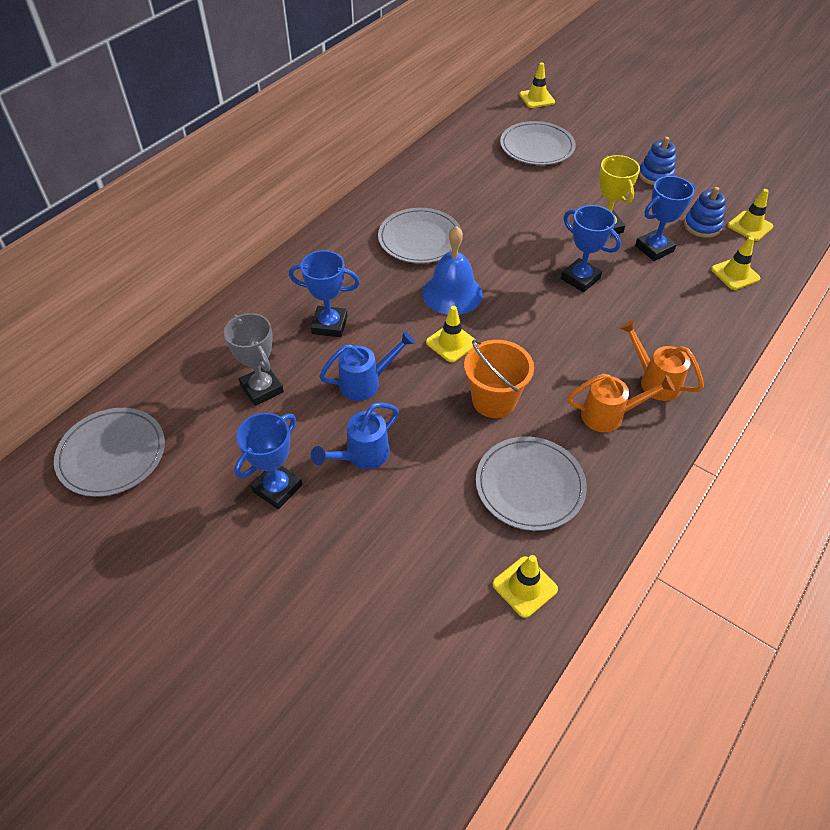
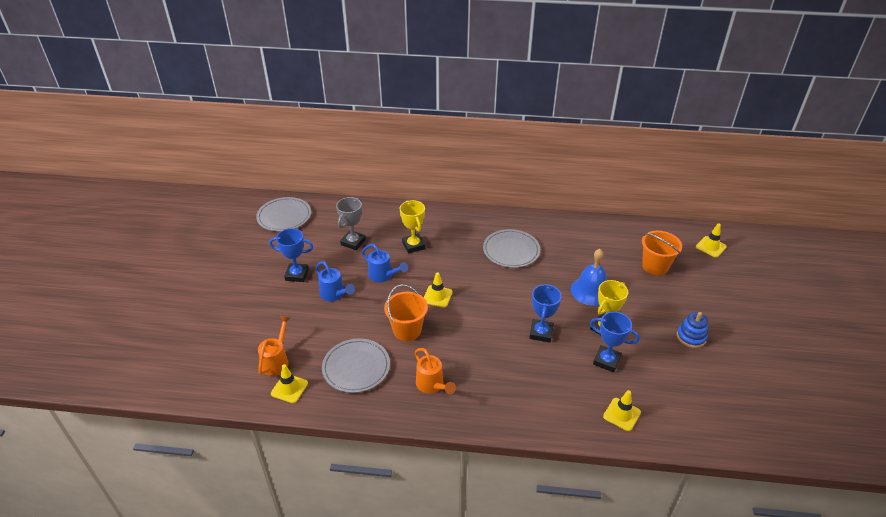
camera: 60 degrees right, 10 degrees down
(329, 325) = (413, 245): blue trophy -> yellow trophy
(362, 455) = (334, 295): blue watering can -> blue watering can turned 150 degrees counterclockwise
(452, 293) = (477, 281): blue bell -> blue bell (591, 291)
(537, 147) = (655, 266): grey plate -> orange bucket
(654, 381) = (477, 399): orange watering can -> orange watering can (277, 360)
(702, 226) = (658, 380): blue stacking toy -> none
(750, 226) = (687, 409): yellow traffic cone -> none

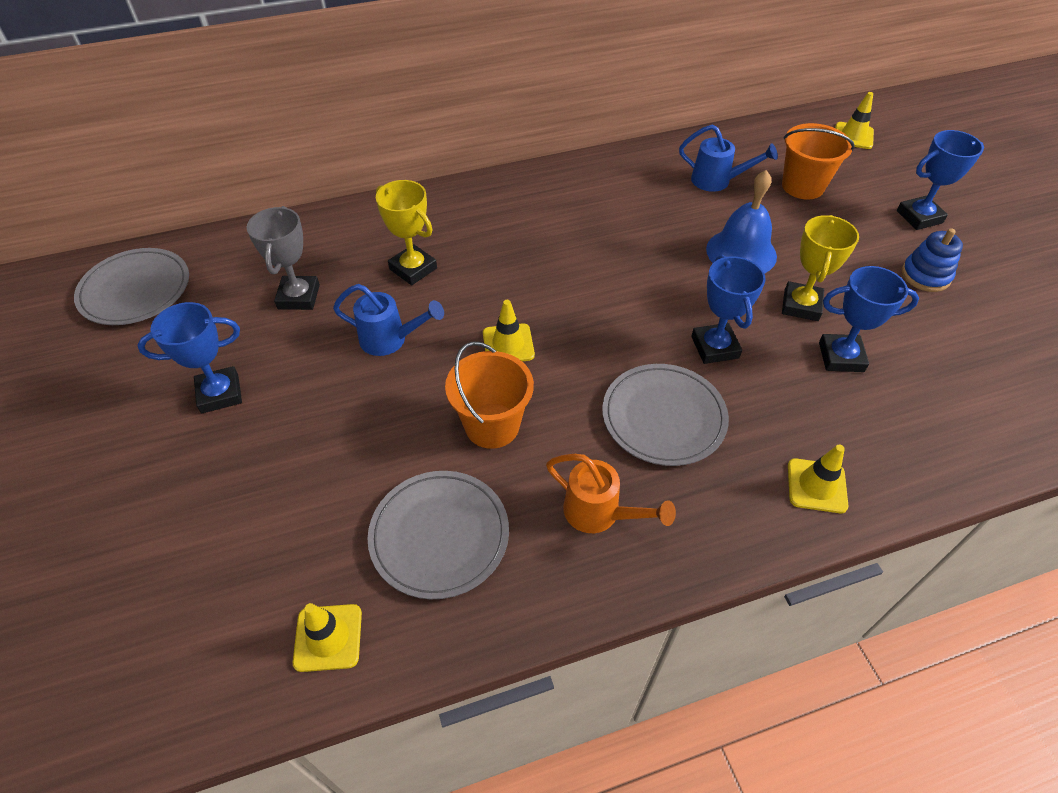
camera: 25 degrees left, 10 degrees up
(277, 360) = (269, 587): orange watering can -> none
(334, 295) = (317, 407): blue watering can -> blue watering can (717, 181)
(511, 250) = (580, 227): grey plate -> grey plate (663, 417)
(621, 414) = (924, 438): yellow traffic cone -> yellow traffic cone (816, 486)
(714, 305) = (919, 217): none -> blue trophy

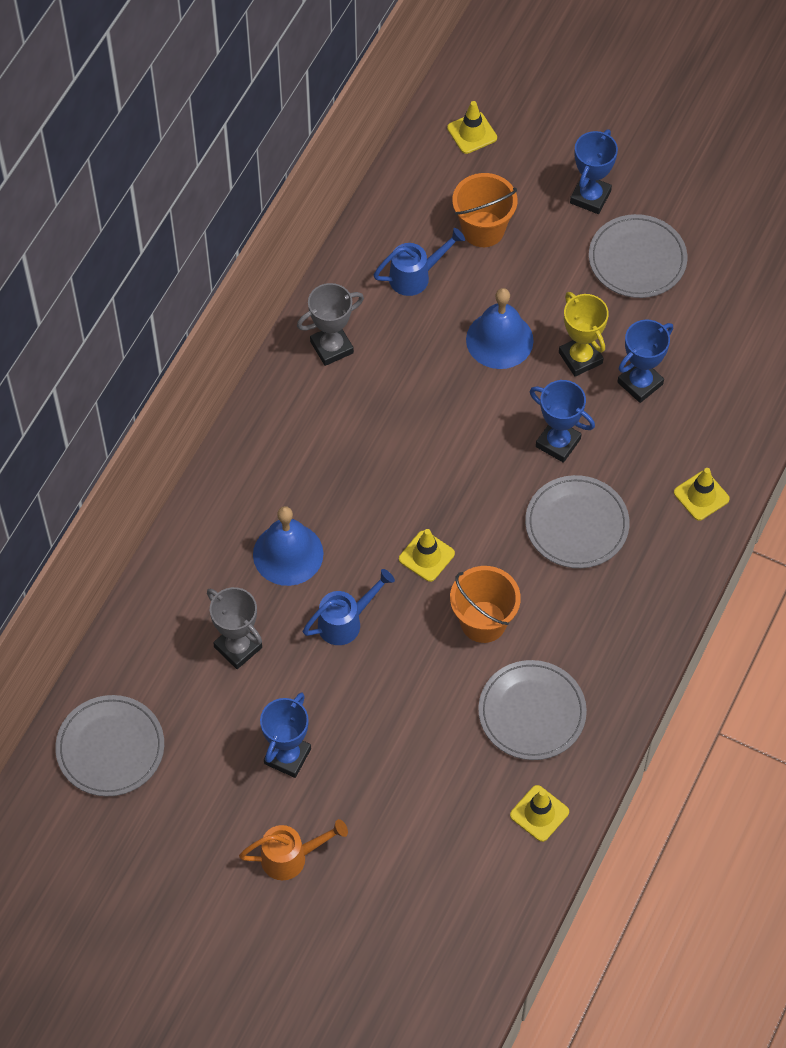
camera: 45 degrees left, 10 degrees up
(413, 269) = (288, 554): yellow trophy -> blue bell
(599, 513) = (603, 620): orange watering can -> orange watering can (291, 857)
(605, 181) = (331, 347): none -> grey trophy
(925, 275) = (637, 259): blue stacking toy -> grey plate

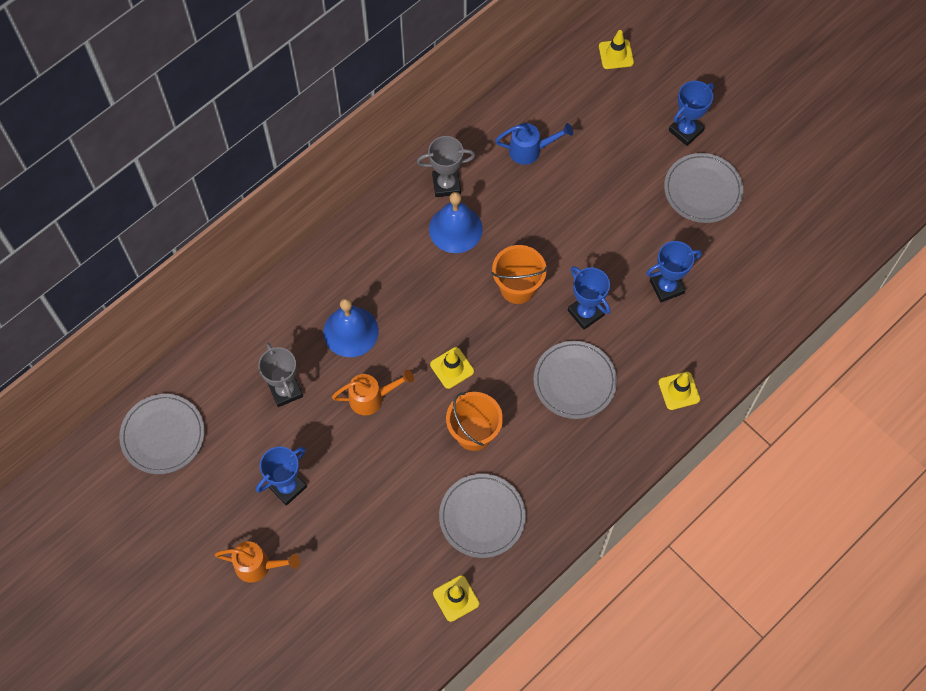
camera: 20 degrees right, 5 degrees up
(345, 622) = (372, 398): blue watering can -> orange watering can
(483, 229) = (595, 130): orange bucket -> orange bucket (517, 287)
(499, 340) = (573, 219): blue bell -> blue bell (455, 229)
(580, 358) = (629, 252): yellow trophy -> none

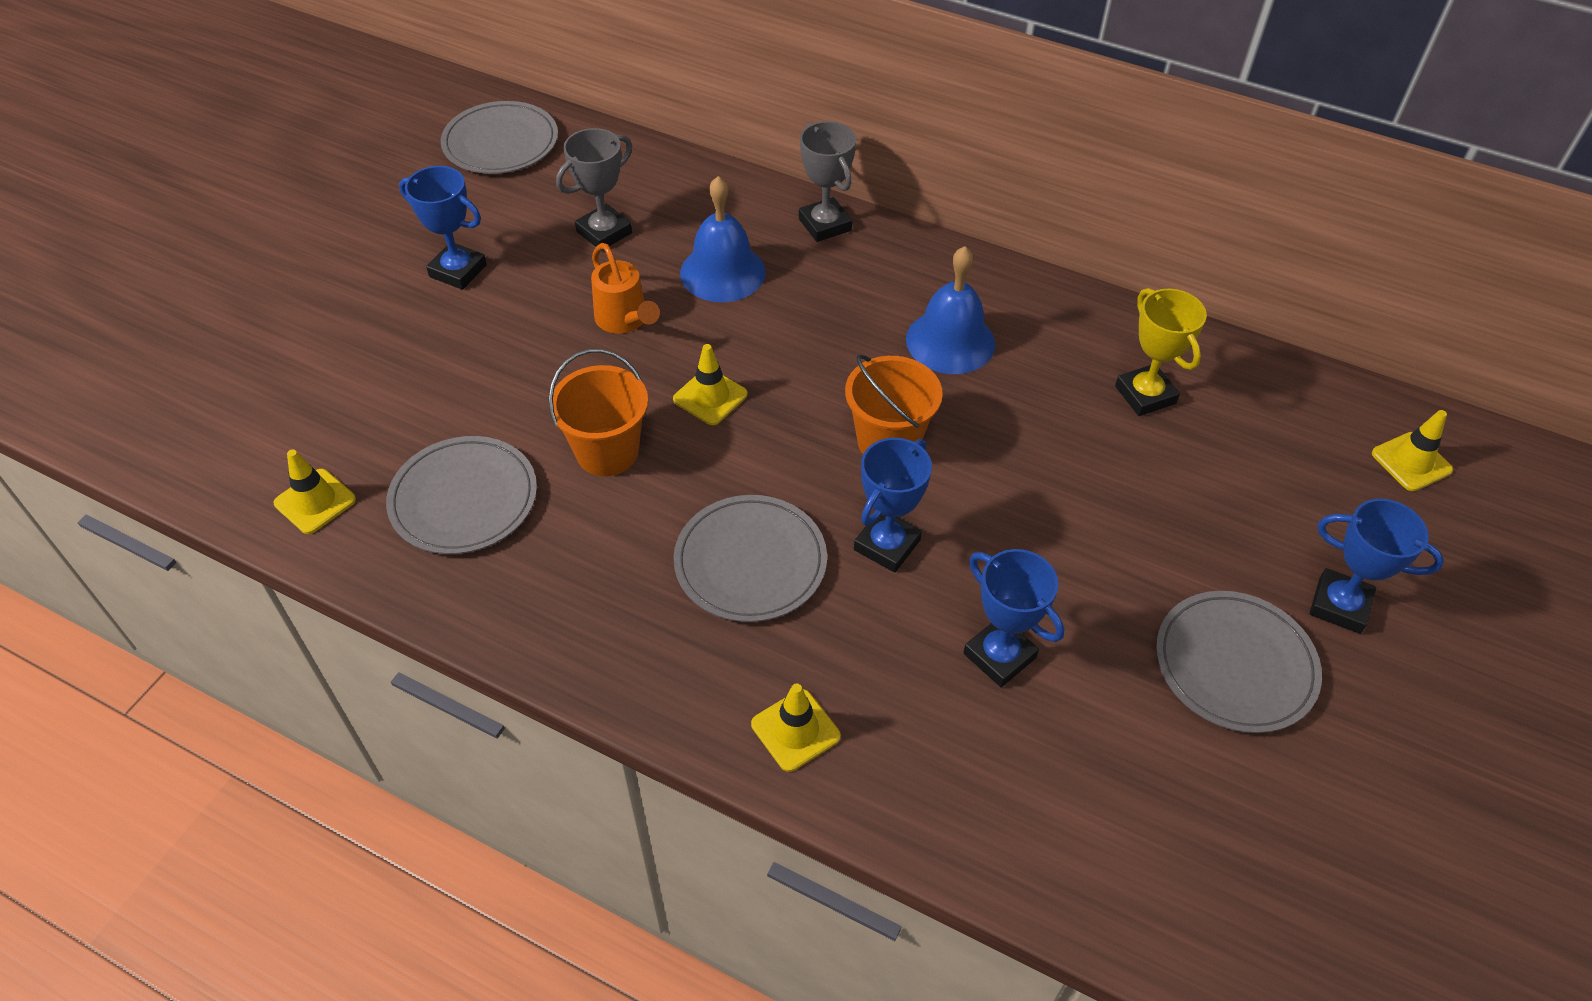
camera: 70 degrees right, 15 degrees down
(258, 566) = (332, 273): orange watering can -> none
(446, 184) = (1019, 312): grey trophy -> grey trophy (825, 225)
(530, 150) = (1145, 395): blue watering can -> yellow trophy

